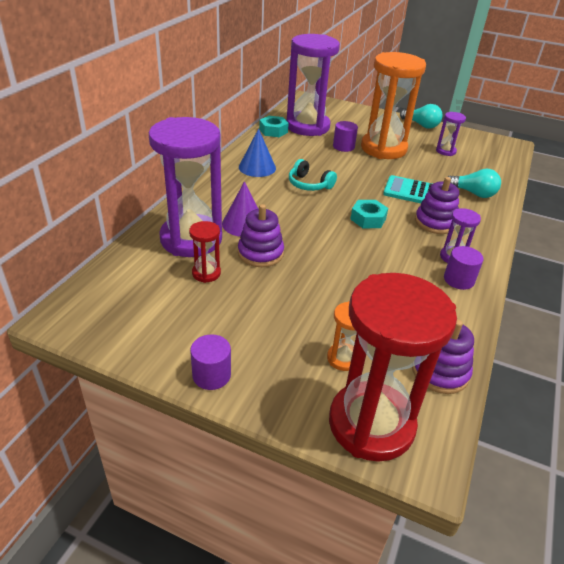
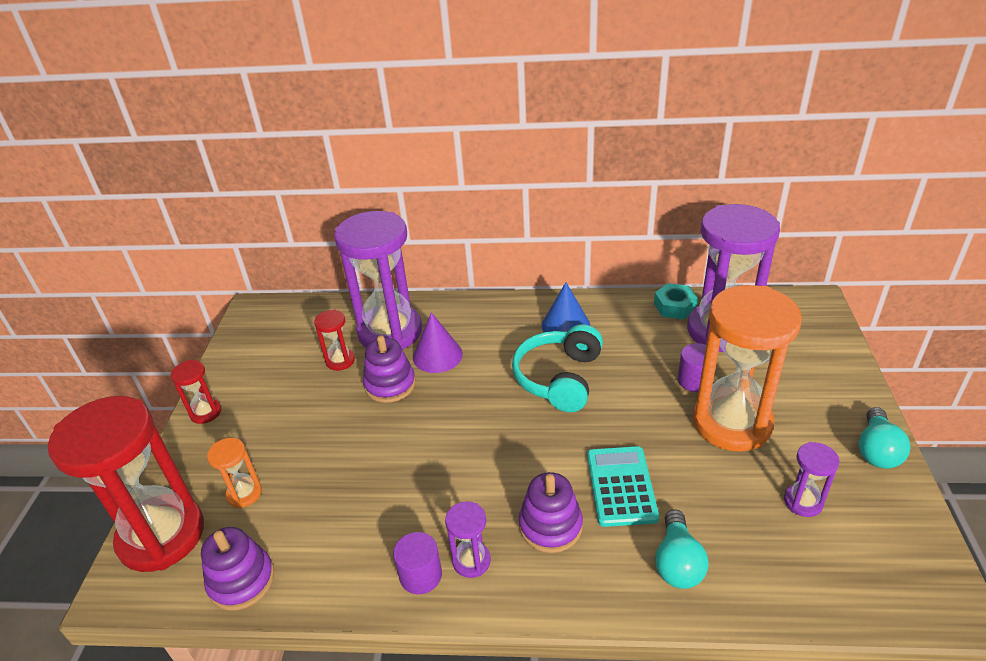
camera: 75 degrees right, 0 degrees up
(211, 375) = (205, 412): purple cylinder -> red hourglass
(309, 184) = (559, 378): turquoise headphones -> turquoise headphones, size x1.57
(368, 219) = (513, 452): turquoise nut -> none

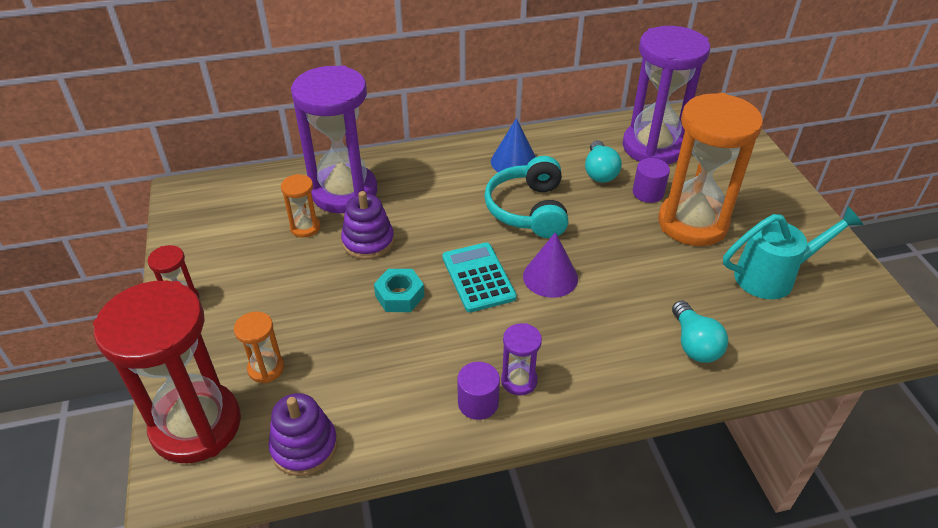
camera: 20 degrees left, 5 degrees up
(340, 361) = (305, 227): red hourglass -> orange hourglass
(437, 355) = (403, 207): purple cone -> purple cone (550, 277)
(550, 526) = (576, 337): purple stacking toy -> none
(621, 486) = (622, 292): turquoise calculator -> turquoise calculator (478, 277)
(674, 306) = (605, 132): turquoise nut -> turquoise nut (399, 296)
(803, 502) = (772, 276): purple hourglass -> turquoise watering can
(876, 450) = (812, 225): turquoise light bulb -> turquoise light bulb (599, 172)

